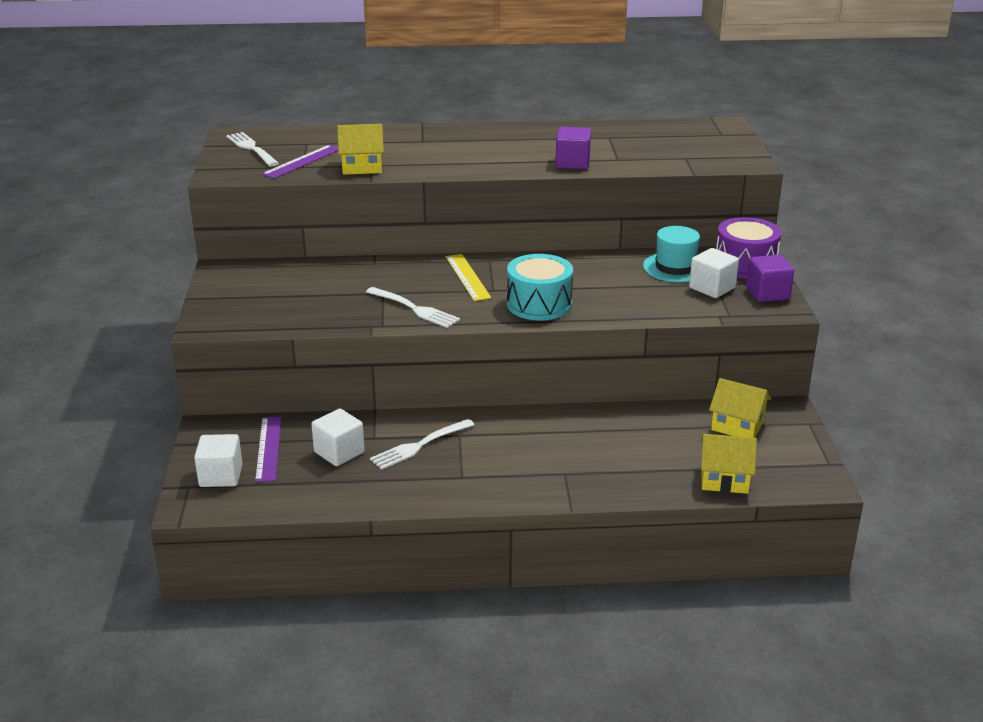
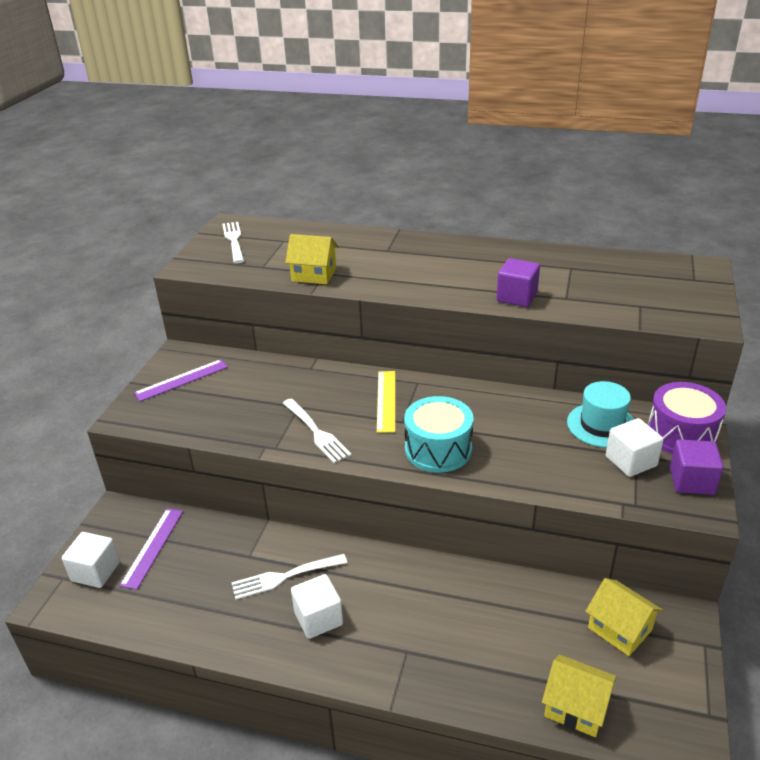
camera: 20 degrees right, 5 degrees up
(302, 161) = (266, 261): purple ruler -> purple ruler (181, 380)
(339, 452) = (209, 567): white cube -> white cube (318, 618)

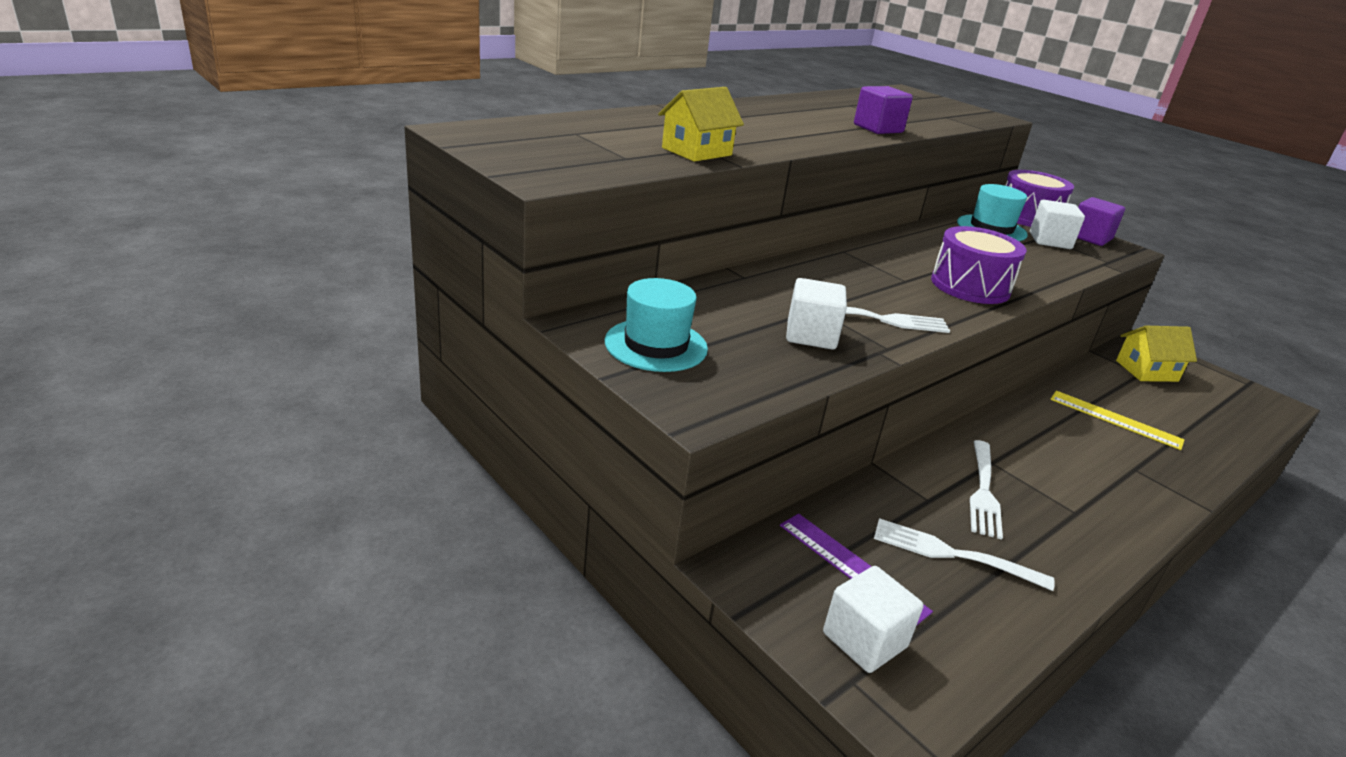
camera: 60 degrees left, 5 degrees down
(181, 380) = (656, 345): purple ruler -> turquoise hat
(234, 241) = (518, 144): white fork -> white fork (954, 554)
(318, 618) = (1064, 497): white cube -> white cube (811, 335)
(386, 400) = (859, 272): yellow ruler -> yellow ruler (1115, 419)
(438, 449) = (970, 286): turquoise drum -> purple drum
(575, 707) = (1229, 425): yellow house -> none

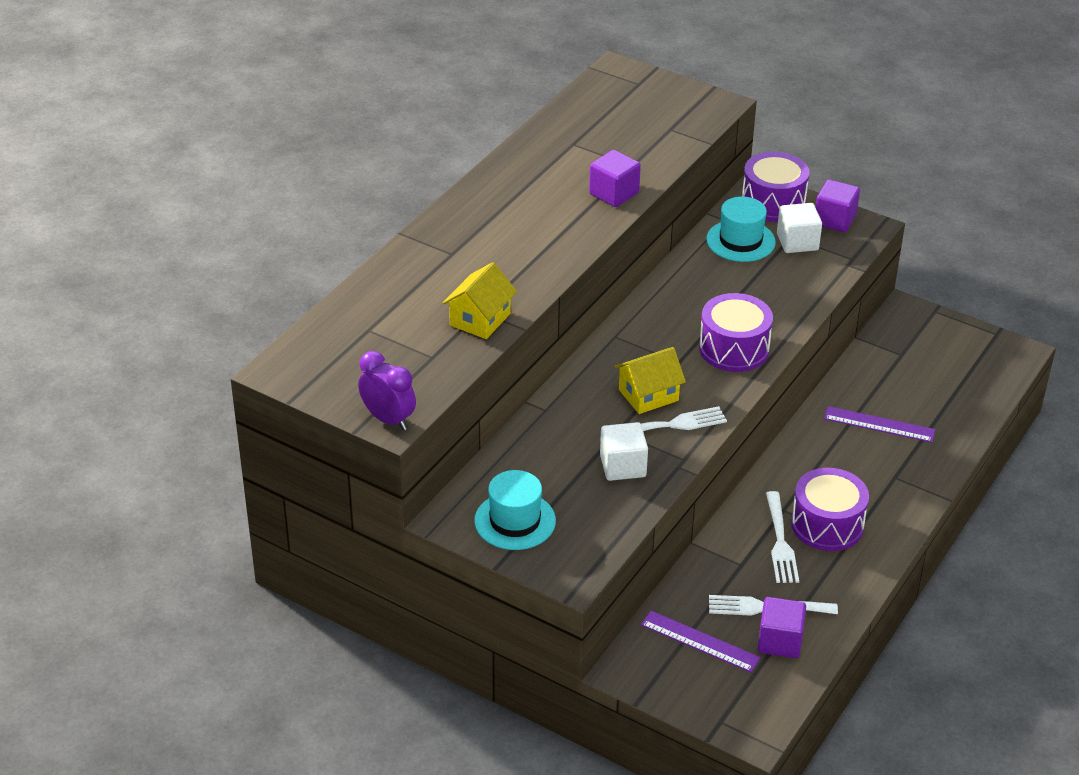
camera: 15 degrees left, 10 degrees up
(537, 177) = (388, 419): none -> purple clock
(864, 640) = (721, 692): white cube -> none
(964, 600) = (779, 641): none -> purple cube
(1046, 491) = (827, 525): none -> purple drum
(1115, 419) = (879, 424): yellow ruler -> purple ruler
(1146, 371) = (907, 349): yellow house -> yellow house (648, 395)

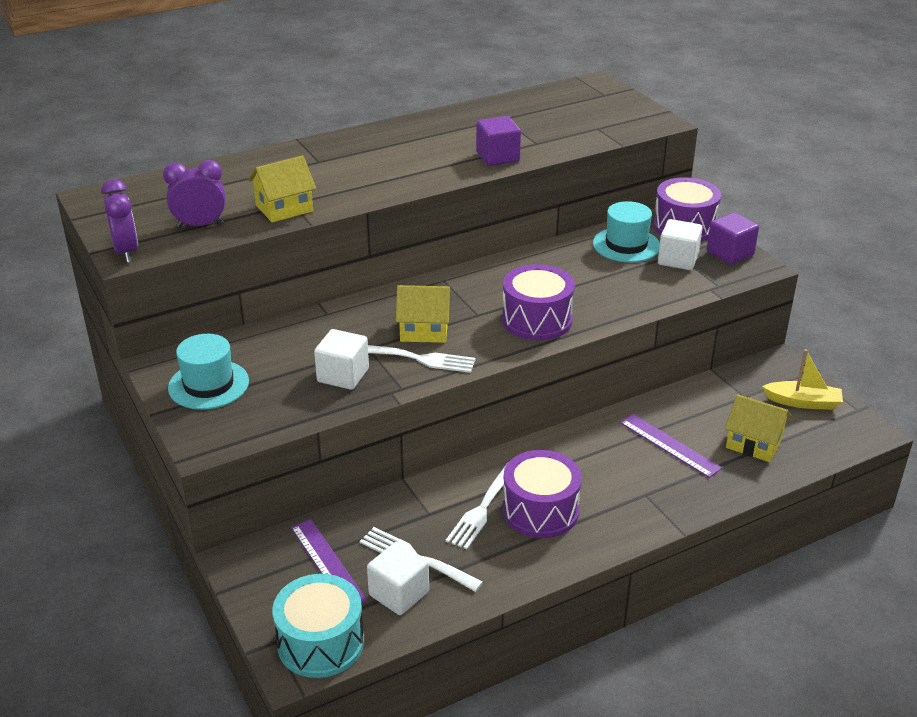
camera: 30 degrees right, 5 degrees down
(422, 366) = (200, 225): none -> purple clock
(756, 706) = (320, 642): none -> turquoise drum
(779, 641) = (399, 593): purple cube -> white cube
(942, 397) = (753, 443): none -> yellow house
(951, 343) = (803, 402): none -> yellow boat

